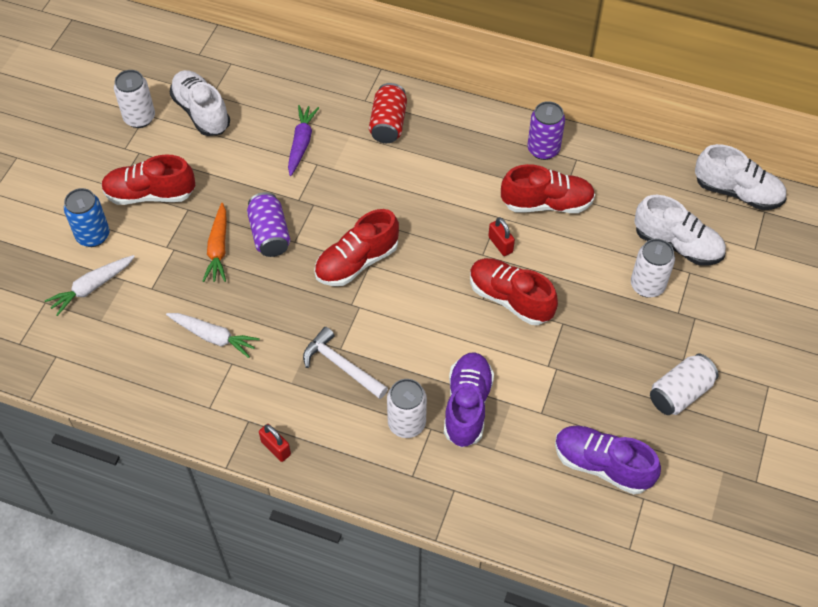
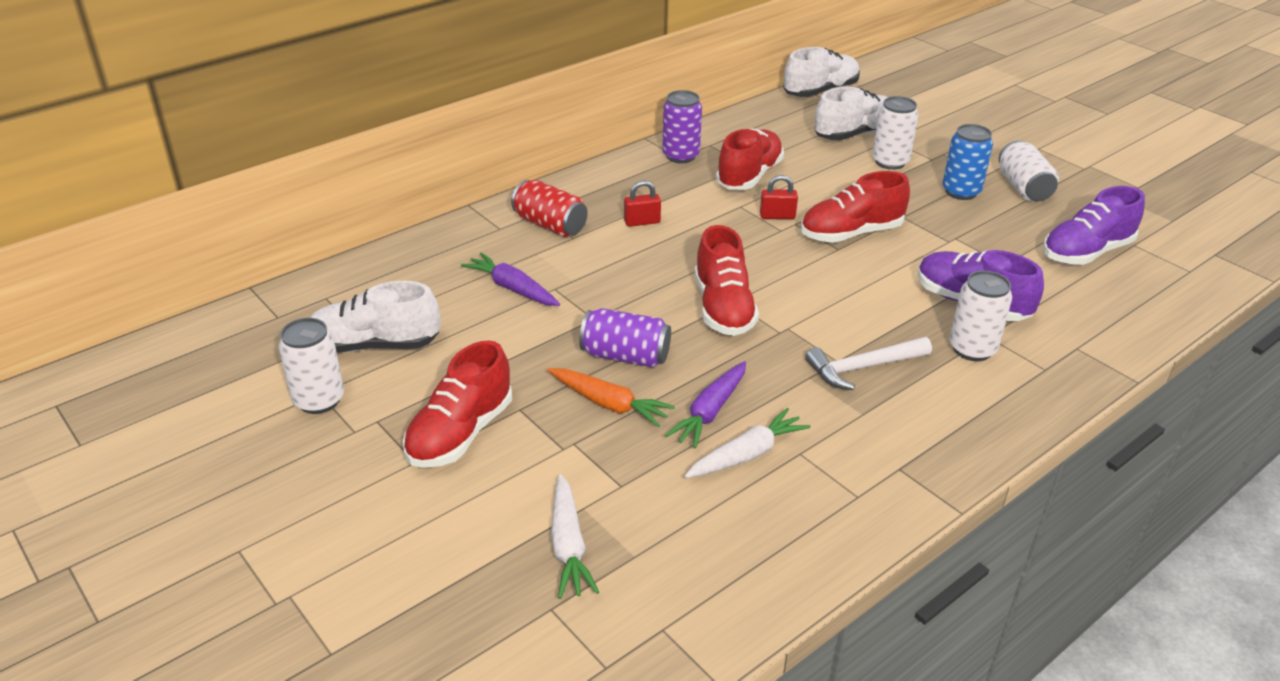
camera: 60 degrees left, 20 degrees down
(93, 236) = (476, 513): blue can -> blue can (961, 192)
(242, 302) = (710, 412): none -> purple carrot
(276, 448) = (954, 458): red padlock -> red padlock (642, 222)

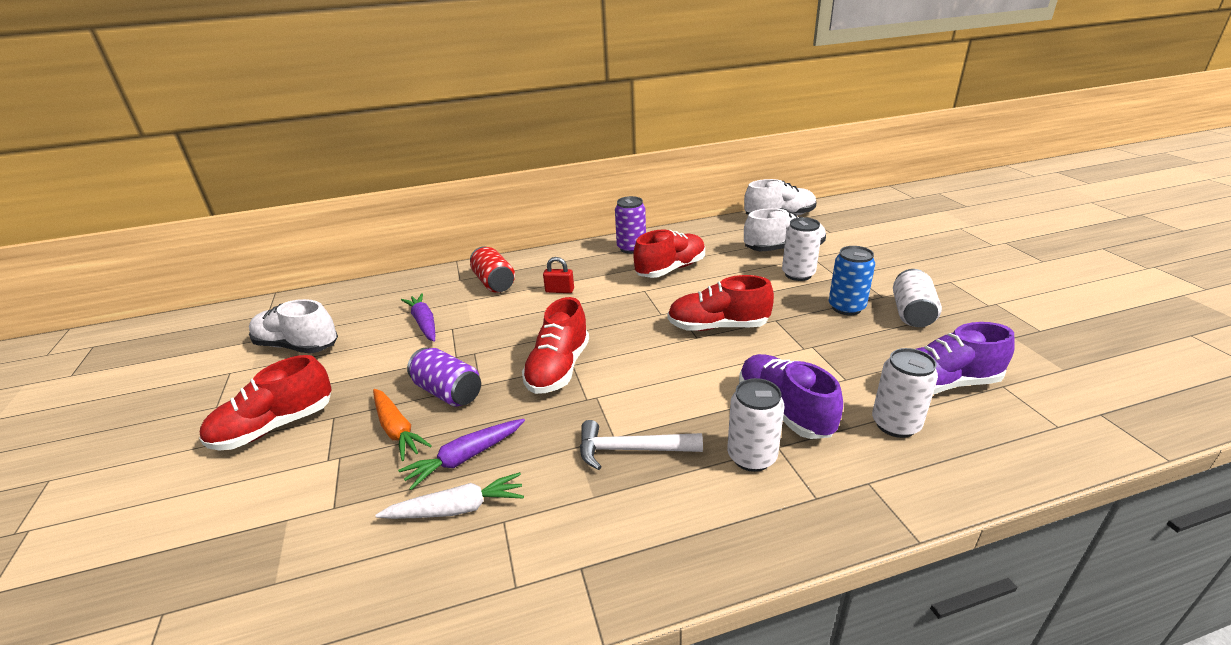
camera: 25 degrees right, 5 degrees down
(319, 400) = (222, 378): white can -> white can (895, 424)
(568, 545) = (239, 553): white carrot -> none
(777, 216) = (667, 302): red padlock -> none

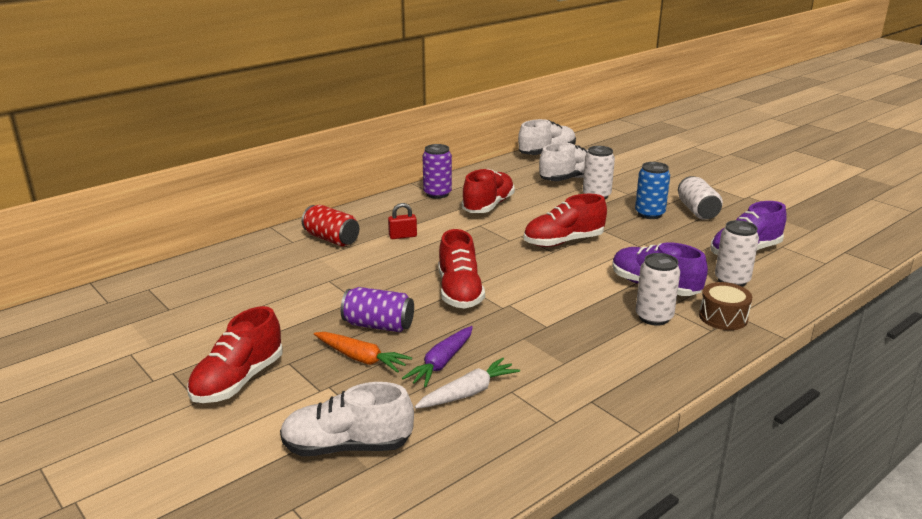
camera: 25 degrees left, 5 degrees down
(297, 346) = (180, 320): white shoe -> white shoe (347, 446)
(424, 323) = (296, 281): purple carrot -> none
(631, 450) = (567, 331): white hammer -> none
(846, 481) = (723, 317): none -> brown drum

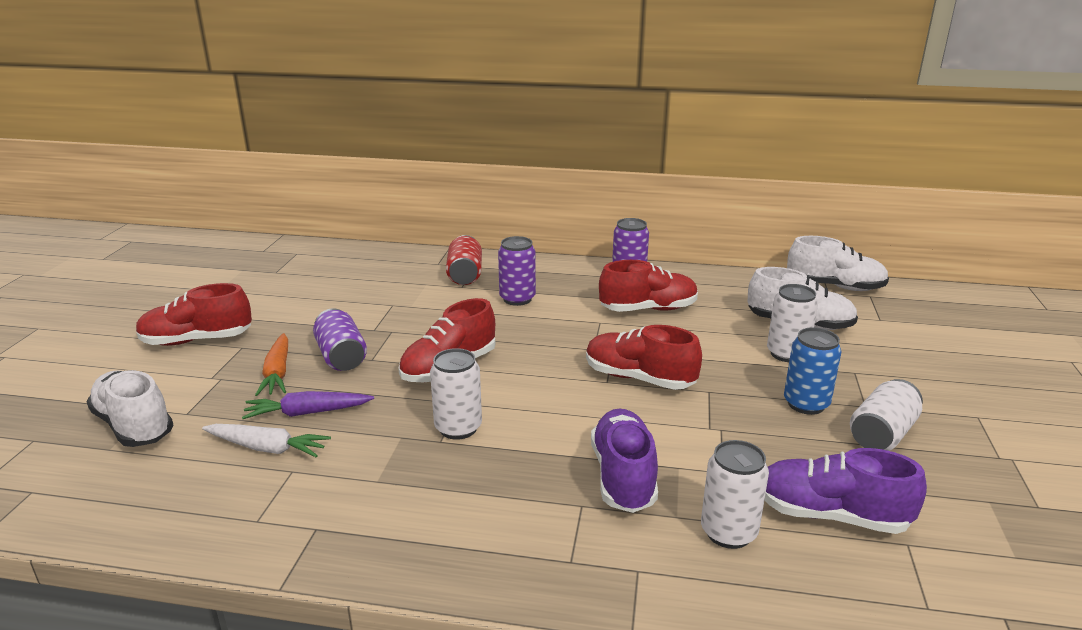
camera: 50 degrees right, 0 degrees up
(403, 236) = (517, 299): red padlock -> purple can
(654, 317) = (546, 504): white can -> white can (458, 428)
(723, 317) = (616, 560): brown drum -> none

